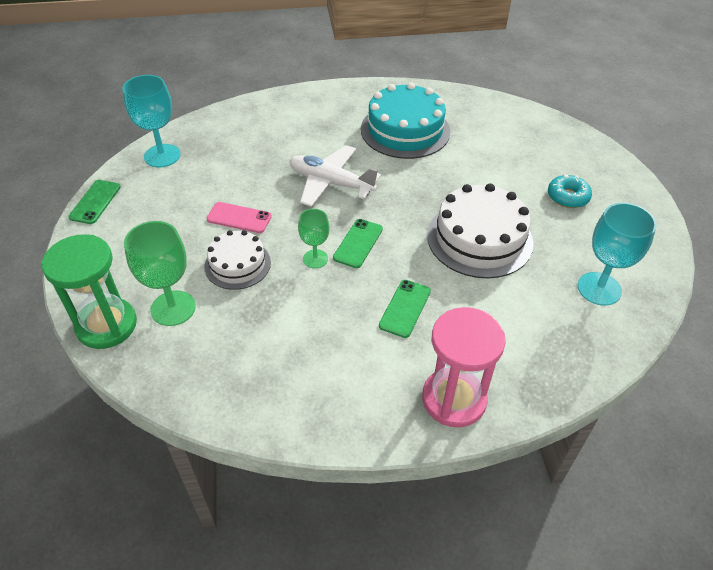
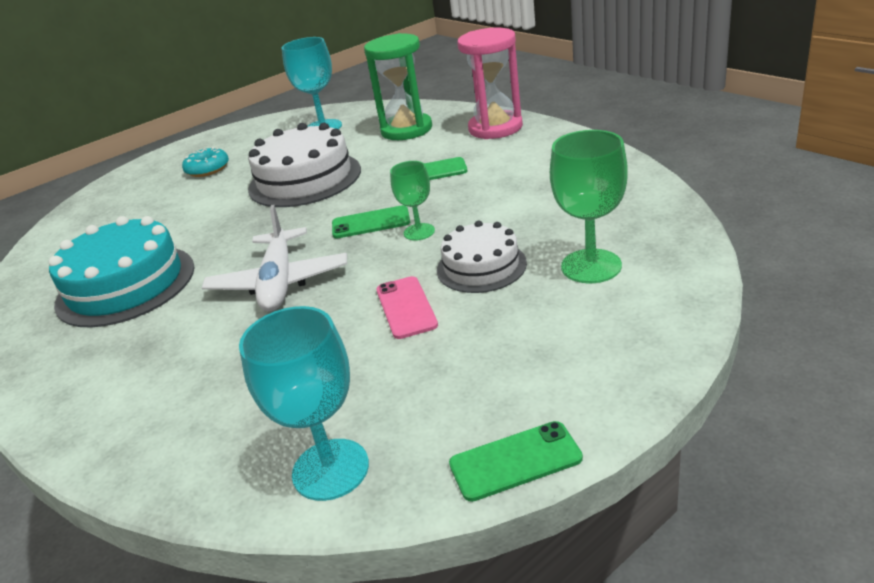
camera: 115 degrees left, 15 degrees down
(106, 325) = (674, 289): green hourglass -> green hourglass (406, 130)

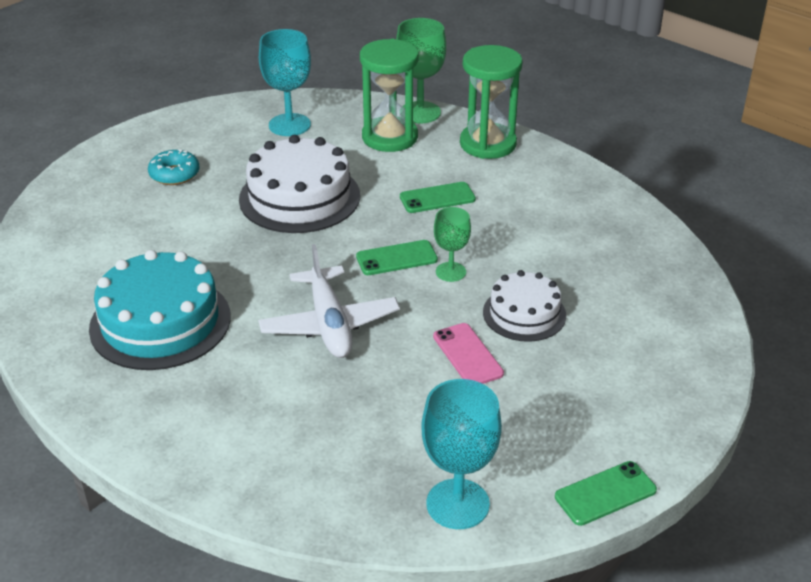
camera: 15 degrees left, 5 degrees up
(495, 128) = (488, 144): pink hourglass -> green hourglass
(591, 266) = (624, 317): green goblet -> green goblet (420, 112)

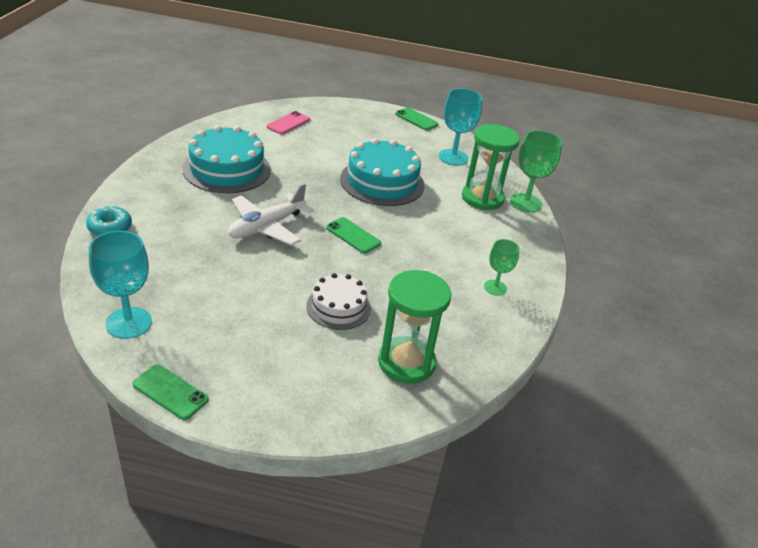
camera: 55 degrees right, 0 degrees up
(174, 174) = (362, 134): turquoise donut -> turquoise donut (110, 227)
(299, 197) = (382, 182): white cake -> turquoise cake
(437, 198) = (434, 235): green phone -> green phone (416, 119)
(450, 272) = (358, 262): green goblet -> green goblet (495, 287)
(467, 355) = (276, 291): pink phone -> pink phone (288, 123)
(488, 144) = (521, 242): green hourglass -> green hourglass (406, 362)

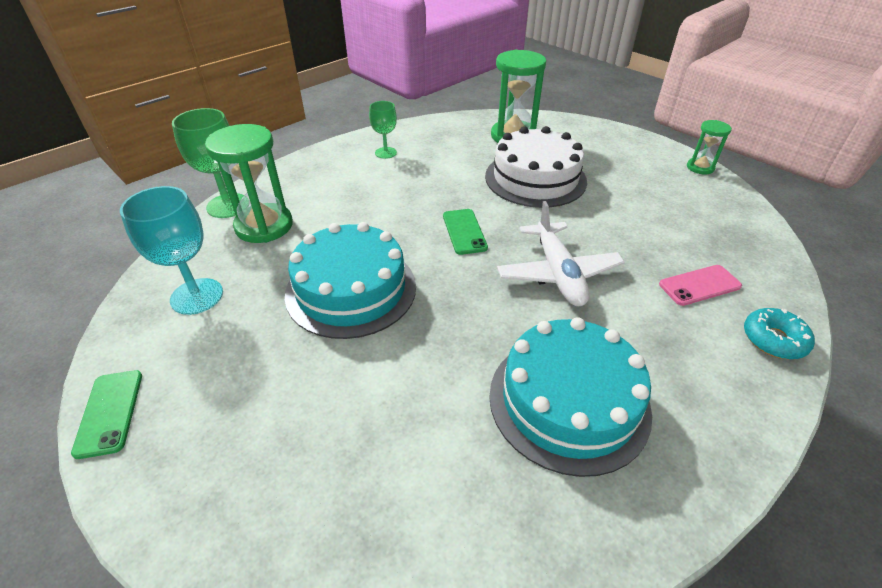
camera: 140 degrees left, 5 degrees up
(129, 323) = (736, 220): turquoise goblet -> none
(170, 392) = (700, 167): green phone -> green hourglass
(267, 227) = (557, 273): white plane -> white plane turned 90 degrees clockwise
(288, 123) = (367, 510): pink phone -> pink phone (699, 285)
(338, 307) = (535, 178): white cake -> white cake, size x1.66

